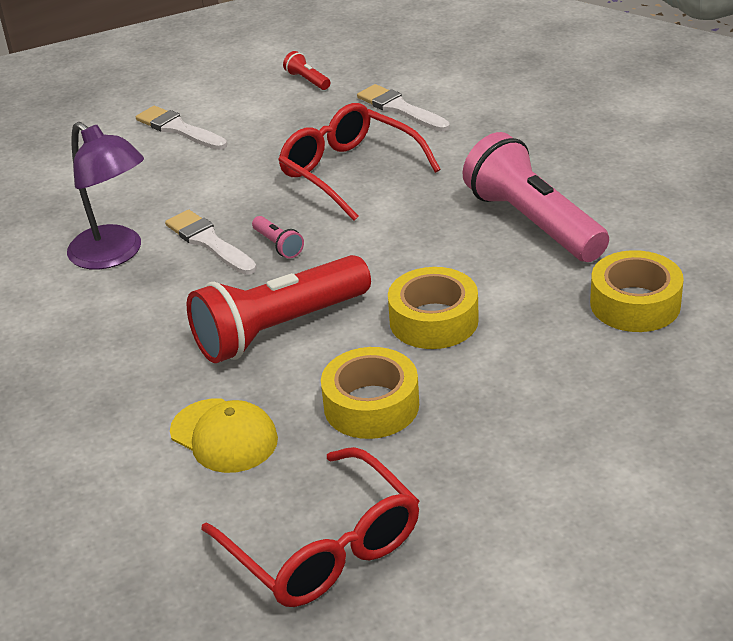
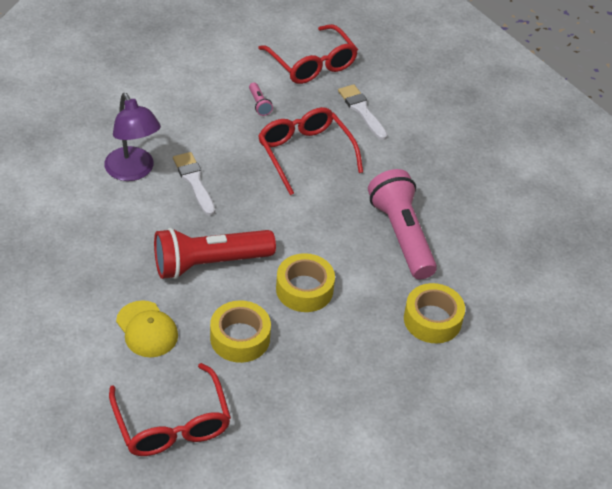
camera: 10 degrees right, 10 degrees up
(178, 129) = (211, 79): white brush -> none
(278, 245) = (235, 198): pink flashlight -> pink flashlight (259, 104)
(307, 80) = (312, 64): red flashlight -> red glasses

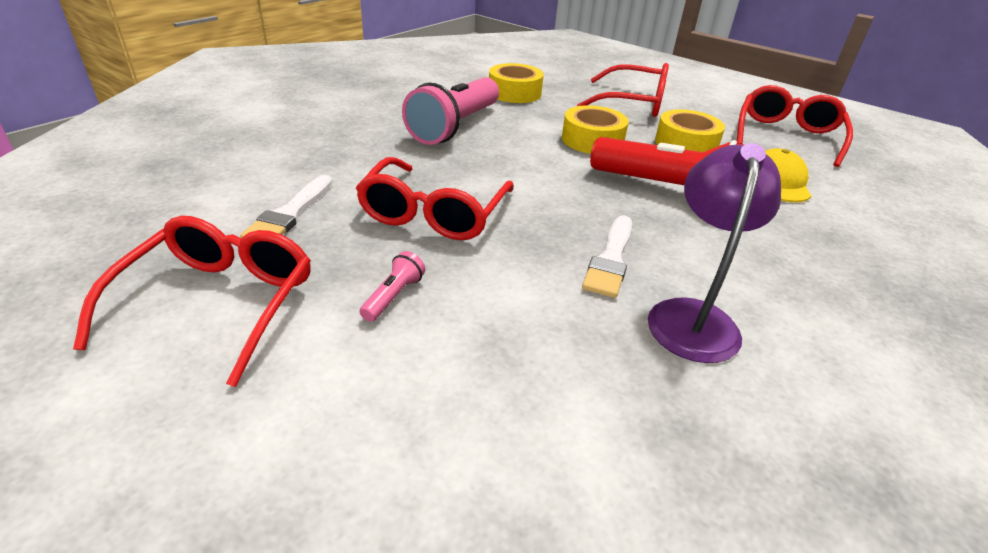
camera: 135 degrees left, 10 degrees down
(333, 383) = (633, 103): none -> red glasses

